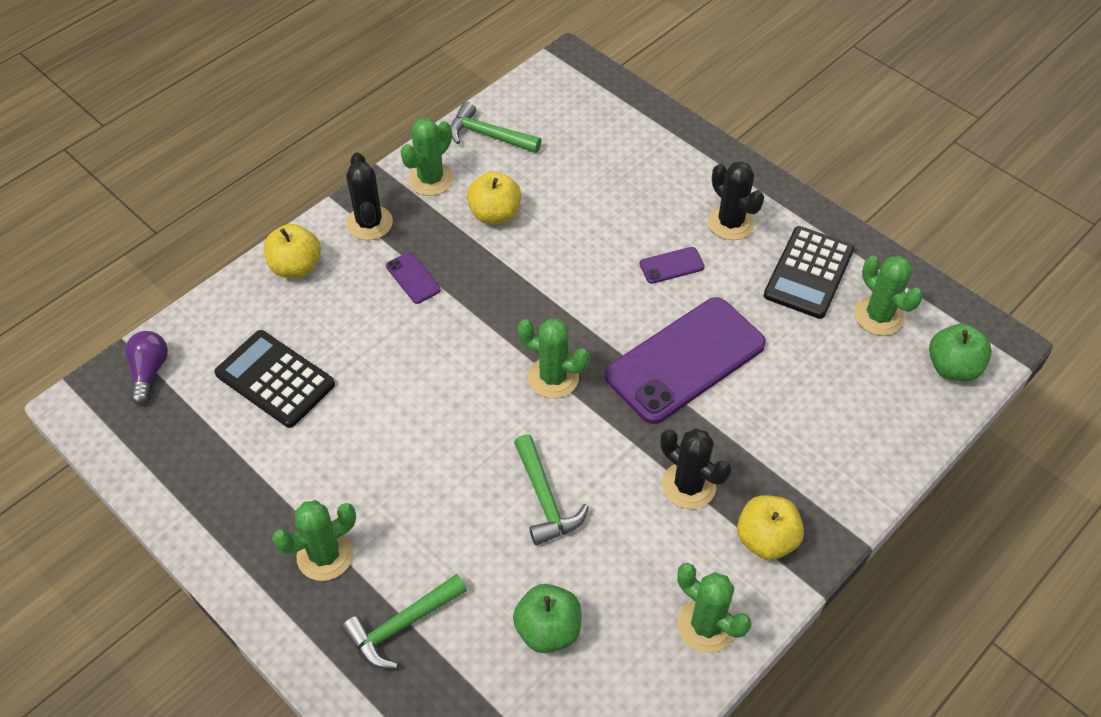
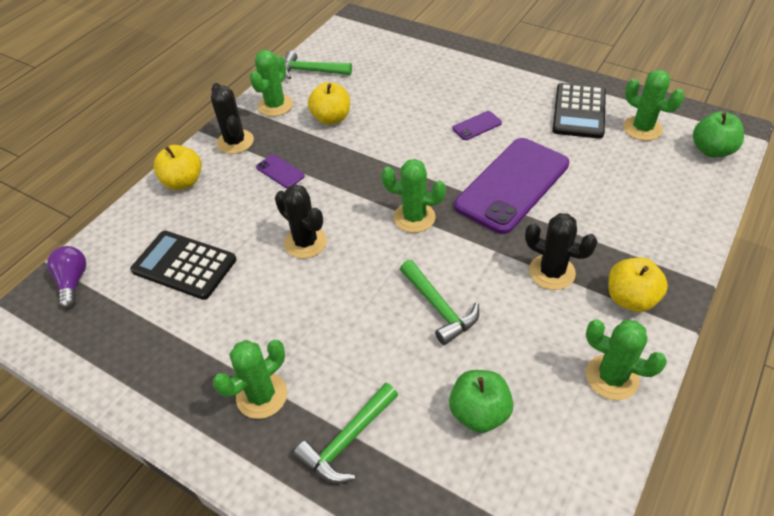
camera: 10 degrees left, 5 degrees down
(730, 223) = (509, 92): black cactus -> black cactus (305, 242)

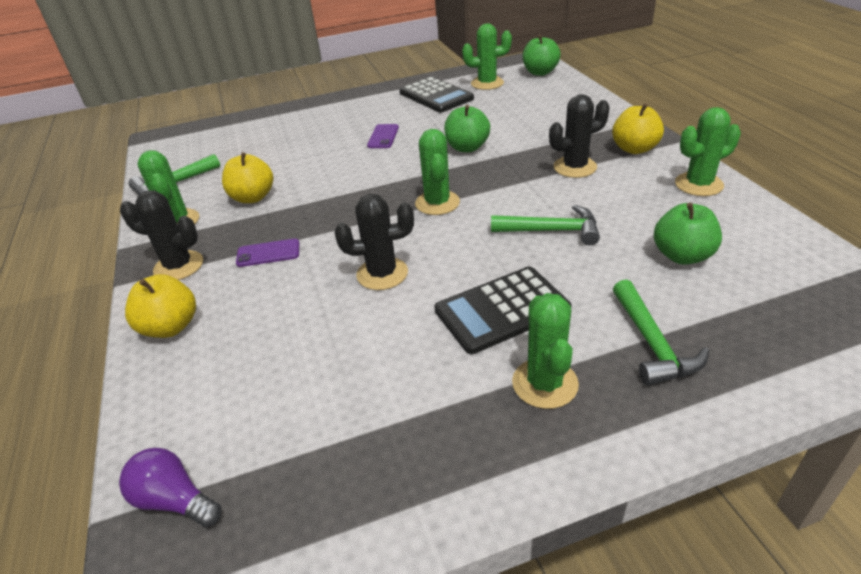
camera: 50 degrees left, 10 degrees down
(184, 265) = (294, 375): black calculator -> black calculator (502, 310)
(414, 217) = (437, 203): green cactus -> green cactus turned 60 degrees counterclockwise
(512, 185) = (467, 147): purple phone -> green apple

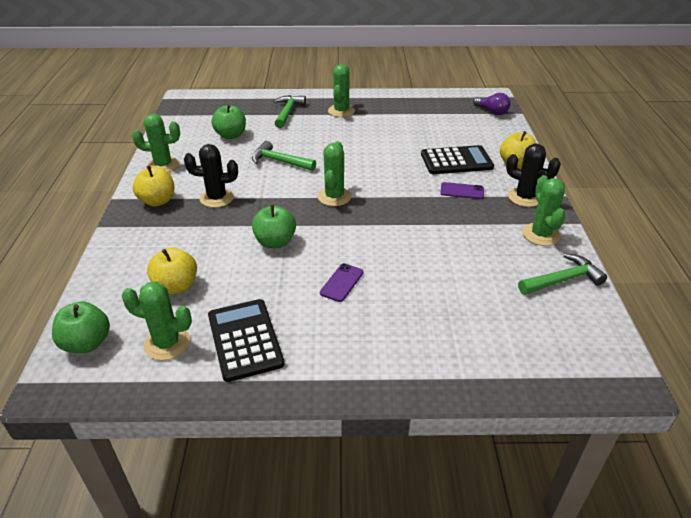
camera: 165 degrees left, 0 degrees up
(253, 197) = (478, 241): yellow apple -> yellow apple (176, 286)
(382, 274) = (391, 163): black cactus -> none
(502, 310) = (339, 135): black calculator -> black calculator (456, 161)

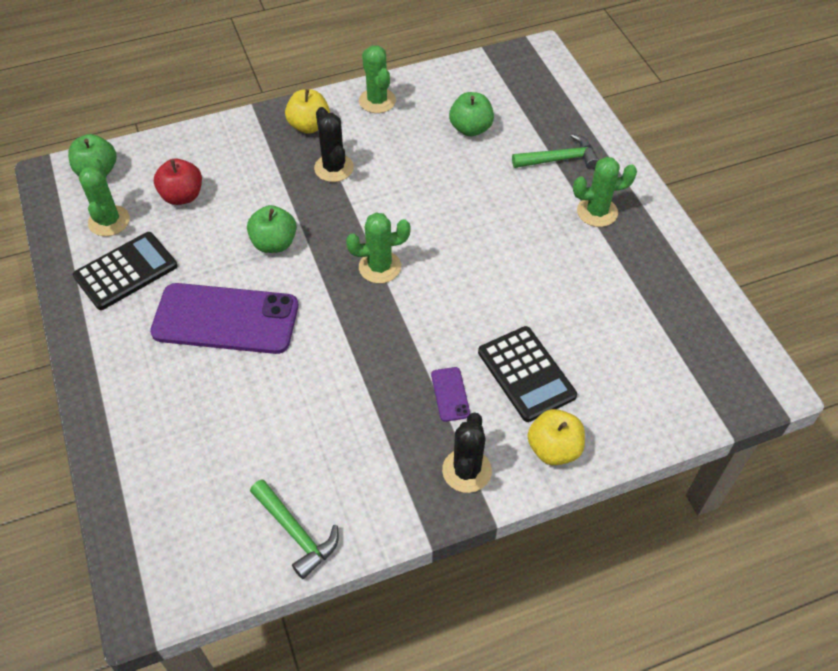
camera: 70 degrees right, 15 degrees up
(176, 286) = (182, 196): yellow apple -> red apple
(279, 161) = (433, 193): green hammer -> none
(342, 282) = (225, 319): purple phone -> purple phone, size x2.45
(492, 112) = (709, 394): purple light bulb -> none
(540, 234) = (384, 499): green cactus -> none

